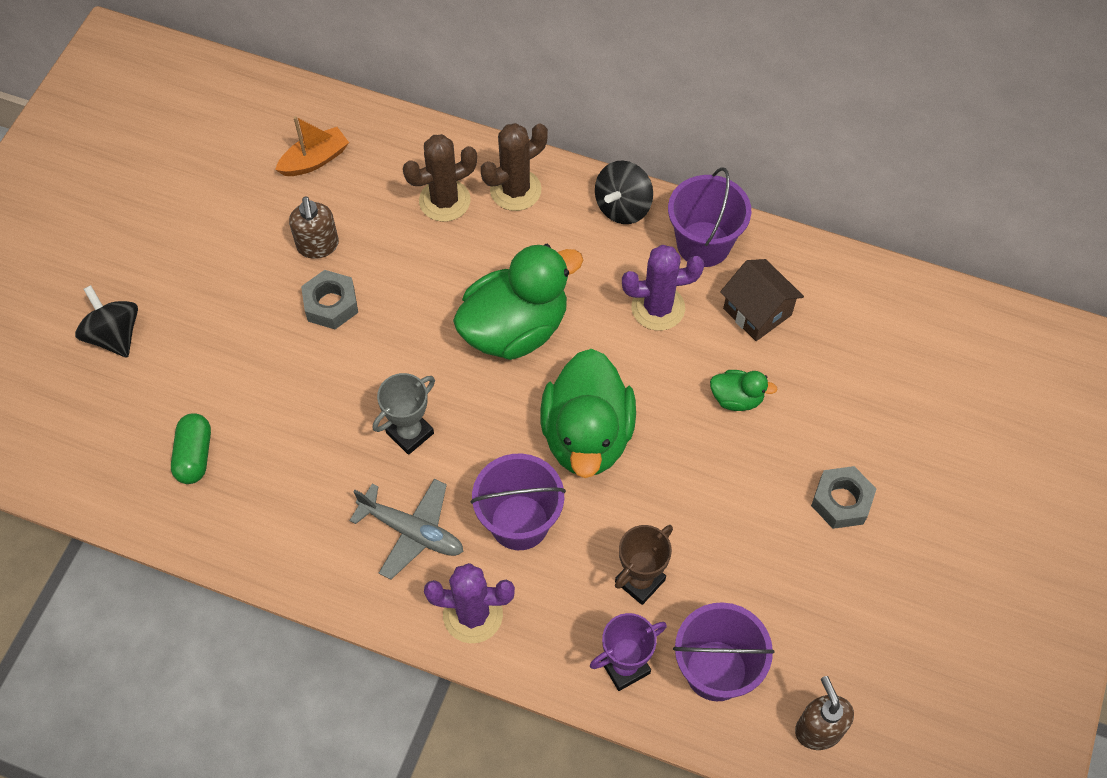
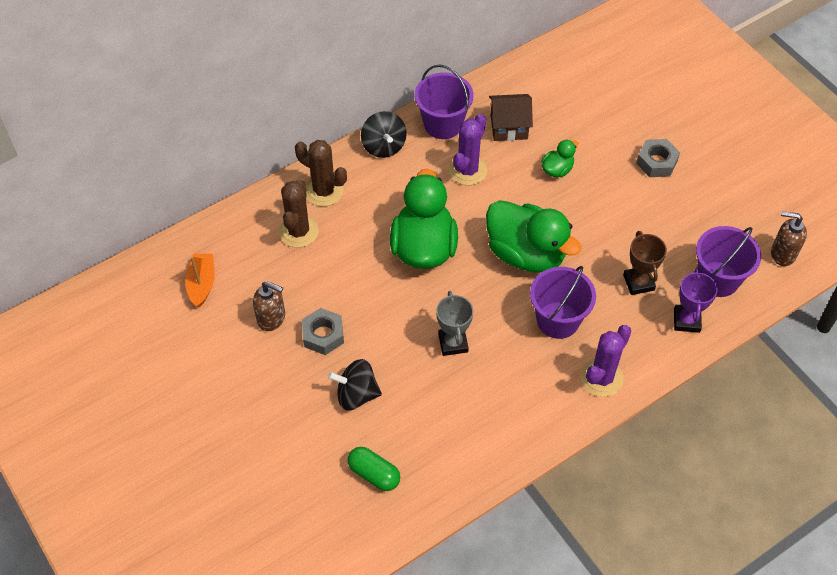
camera: 55 degrees left, 5 degrees down
(114, 335) = (239, 476): black spinning top -> black spinning top (356, 394)
(412, 531) = (523, 379): grey plane -> none
(515, 190) = (324, 191): brown cactus -> brown cactus turned 60 degrees counterclockwise

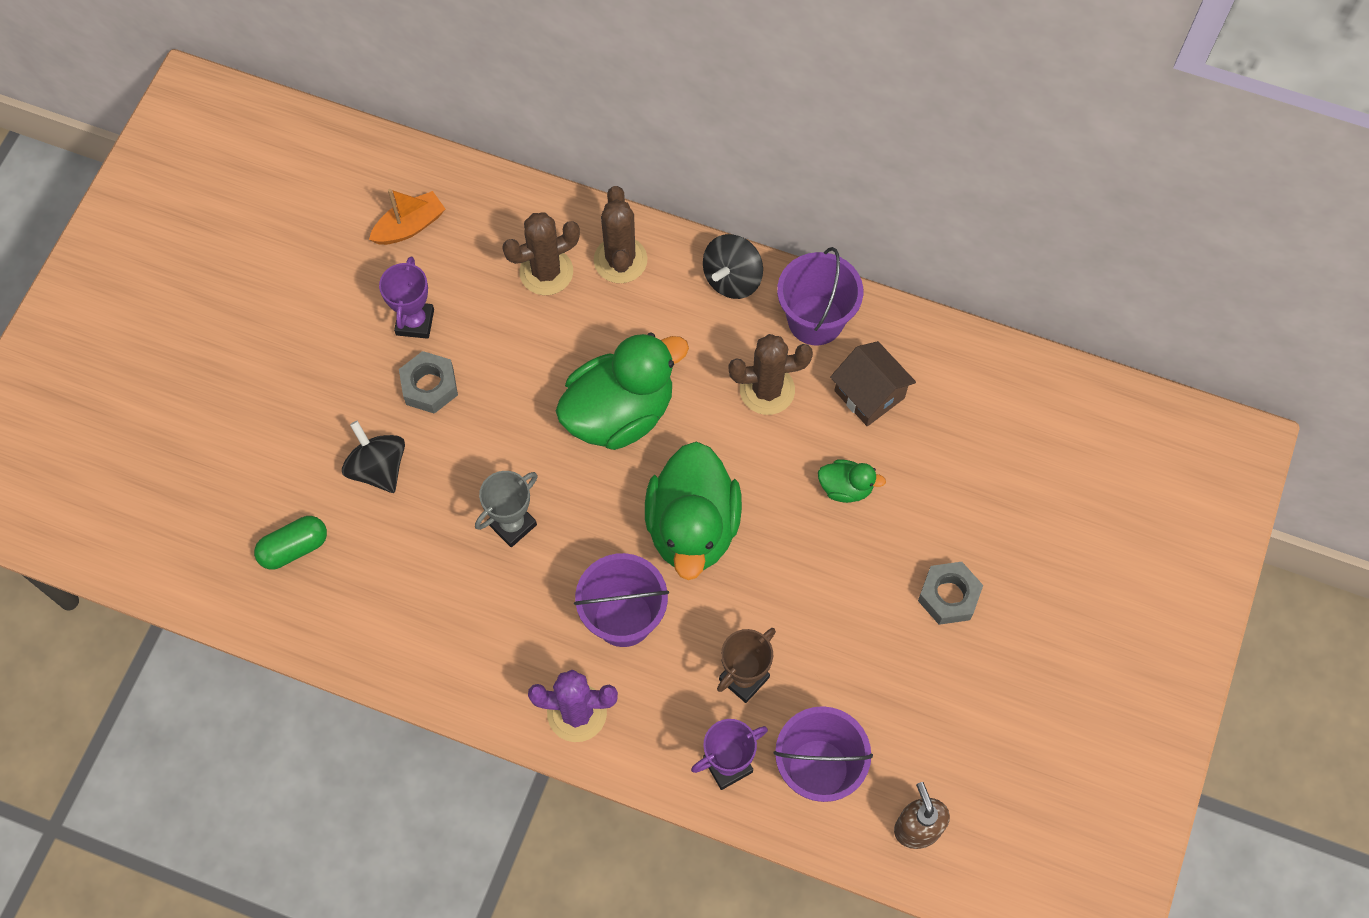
camera: 55 degrees right, 10 degrees up
(271, 318) = (415, 322): brown soap dispenser -> purple trophy
(374, 474) = (294, 548): green capsule -> green capsule turned 60 degrees clockwise
(468, 170) = (767, 390): purple cactus -> brown cactus

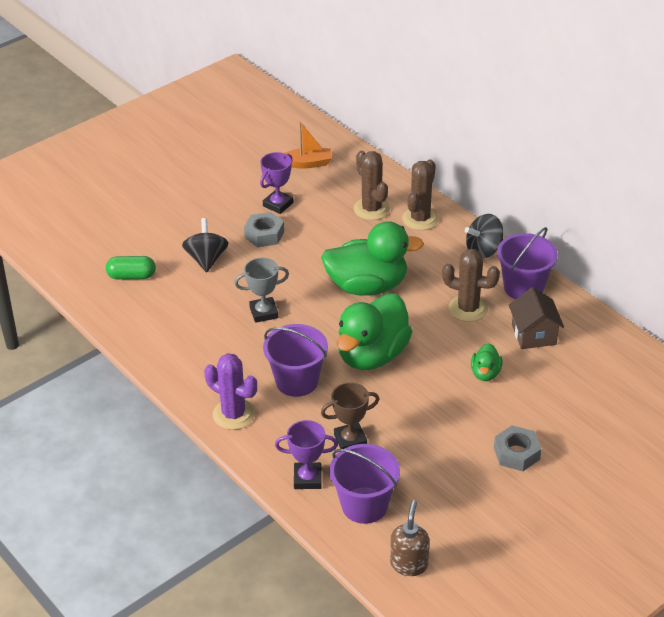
camera: 30 degrees right, 25 degrees down
(546, 272) = (371, 209): brown cactus -> brown cactus turned 60 degrees clockwise
(846, 488) = (485, 373): green duck -> green duck turned 60 degrees clockwise

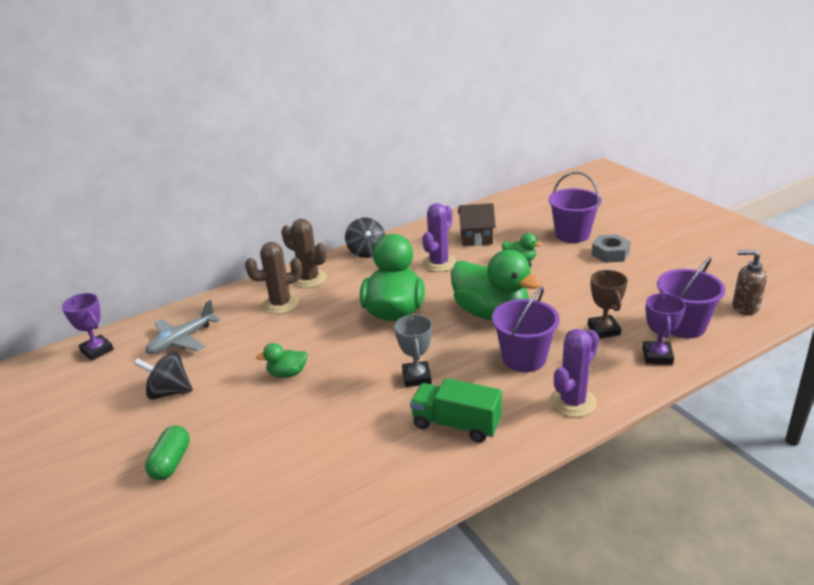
camera: 80 degrees left, 10 degrees down
(132, 276) = (318, 488): green capsule -> green capsule (171, 462)
(202, 342) = (456, 424): none -> green truck
(206, 259) = (311, 419): black spinning top -> black spinning top (169, 392)
(264, 234) = (287, 374): grey nut -> green duck
(278, 204) = (240, 362): purple trophy -> purple trophy (97, 350)
(307, 163) = (182, 340): orange boat -> grey plane
(468, 309) = (439, 263): brown cactus -> purple cactus
(523, 287) = (419, 238): purple bucket -> purple bucket (572, 234)

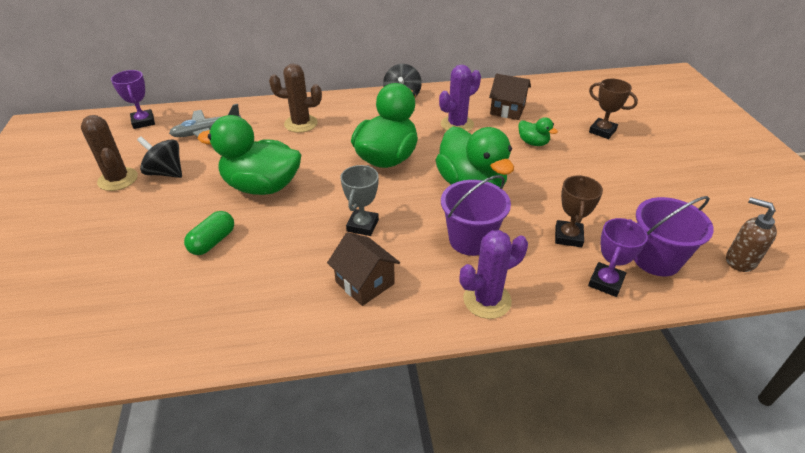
camera: 20 degrees right, 10 degrees up
(171, 462) = (124, 233): green capsule -> green capsule (213, 242)
(287, 374) = (262, 186): green duck -> green duck, size x2.20
(309, 279) = (338, 108): brown cactus -> brown cactus (118, 179)
(456, 424) = (365, 283): green truck -> brown house
(572, 234) = (602, 131): purple bucket -> brown trophy
(610, 253) = (628, 161): grey nut -> none

